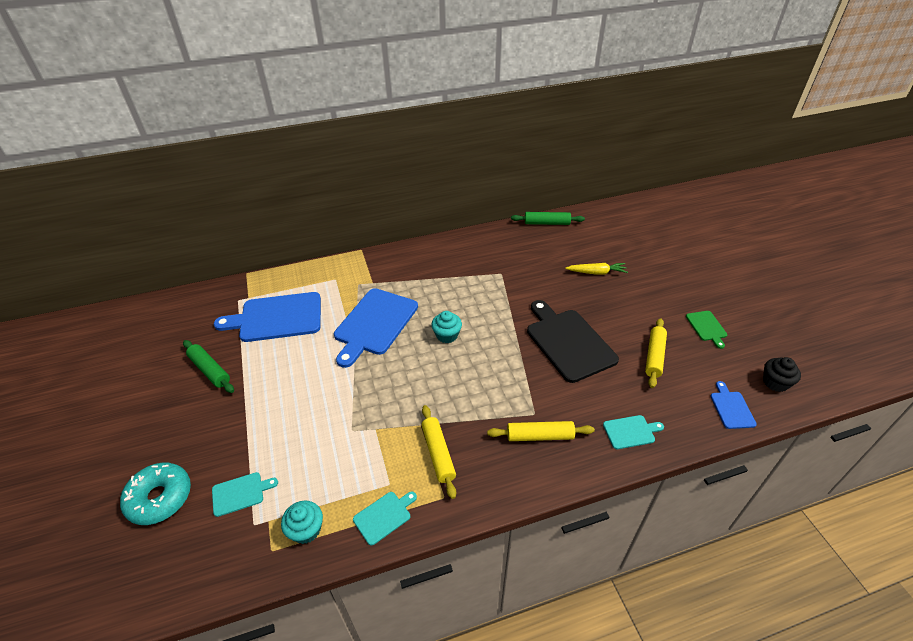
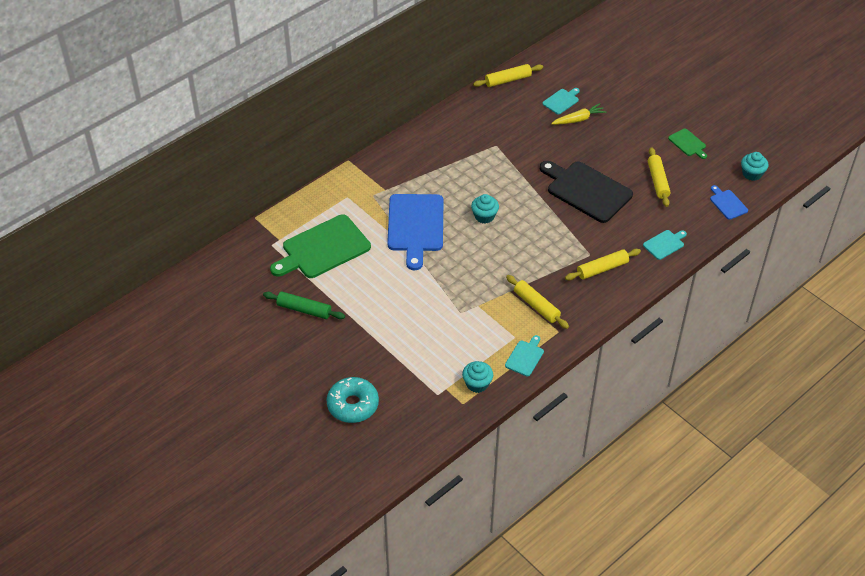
camera: 25 degrees left, 5 degrees up
(240, 493) = (411, 381): turquoise cutting board -> turquoise cutting board (561, 101)
(277, 317) = (323, 248): blue cutting board -> green cutting board
(547, 223) = (508, 80): green rolling pin -> yellow rolling pin
(775, 382) = (752, 174): black cupcake -> turquoise cupcake

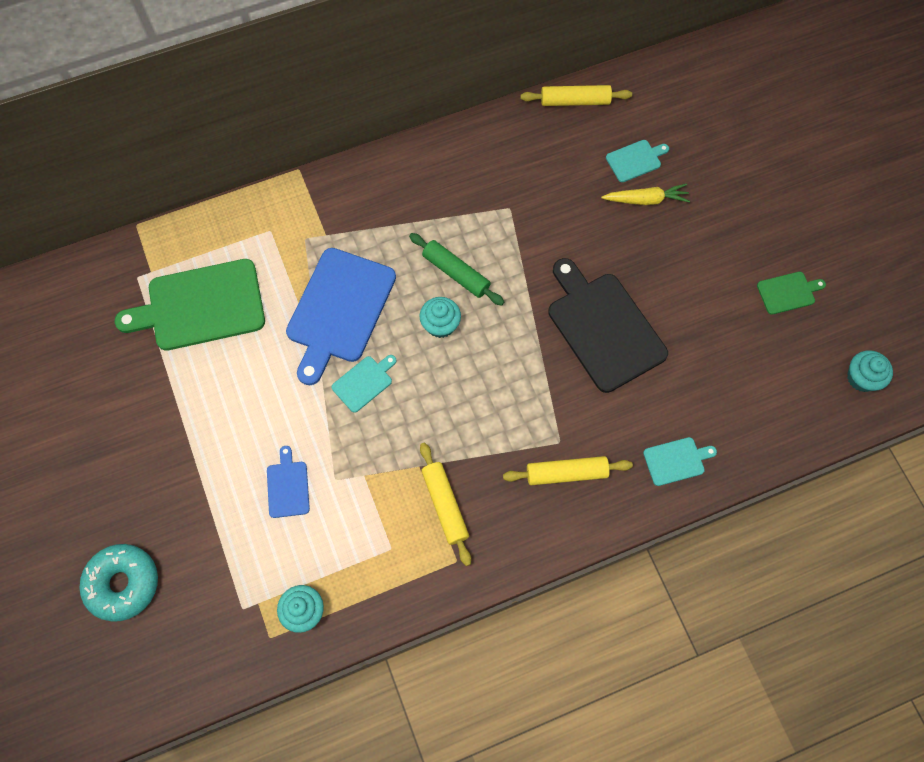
camera: 20 degrees right, 20 degrees up
(304, 310) = (131, 400): green rolling pin -> green rolling pin (456, 273)
(525, 357) = (390, 589): turquoise cutting board -> turquoise cutting board (364, 382)
(658, 181) = (714, 345): yellow rolling pin -> none
(688, 143) = (788, 292): green cutting board -> green cutting board turned 90 degrees counterclockwise
(727, 203) = (801, 419): blue cutting board -> blue cutting board (288, 486)

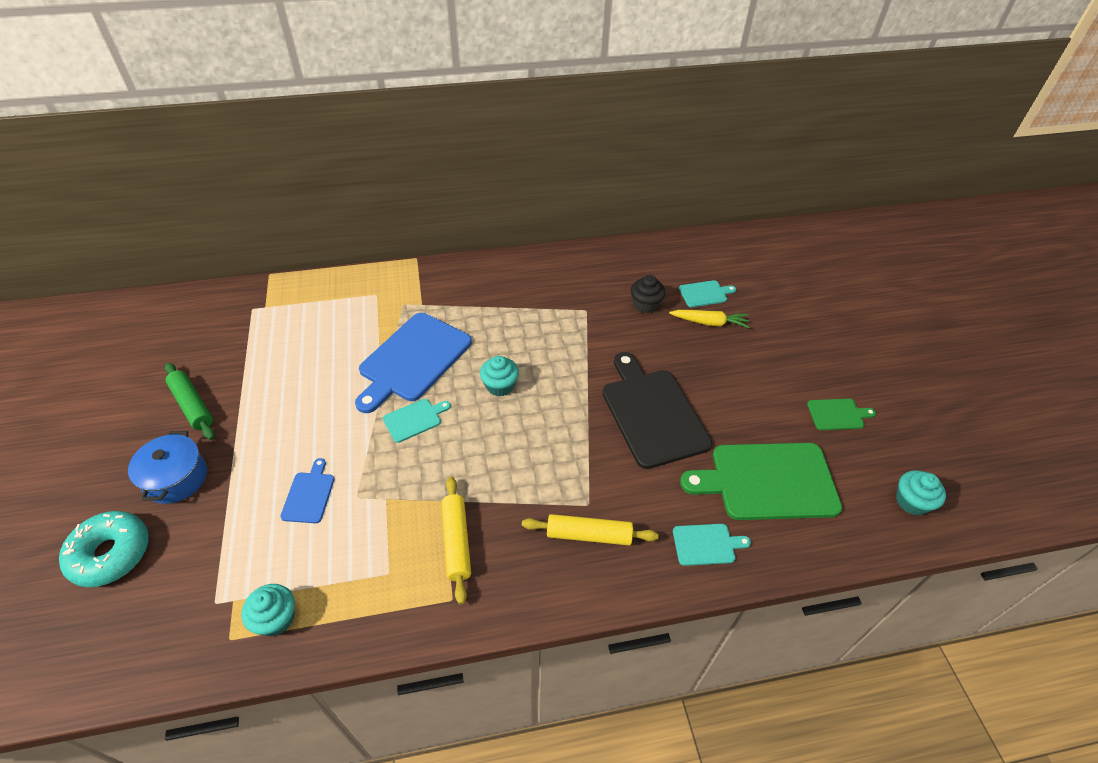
camera: 10 degrees right, 20 degrees down
(148, 495) = (176, 478): none -> blue pot
(200, 306) = (295, 337): green cutting board -> green cutting board (767, 481)
(456, 273) = (525, 349): green rolling pin -> green rolling pin (192, 405)
(573, 188) = (645, 304): none -> black cupcake
(575, 101) = (659, 248): yellow rolling pin -> none

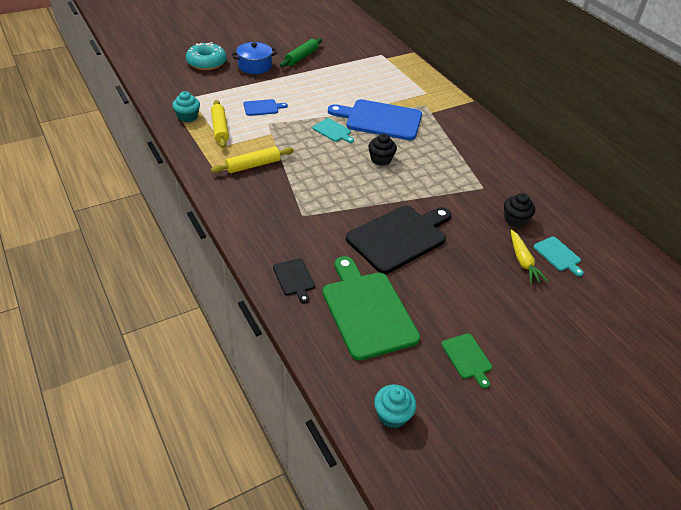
camera: 70 degrees right, 5 degrees down
(500, 385) = (381, 159): turquoise cupcake -> black cupcake
(589, 535) = (279, 219): yellow rolling pin -> yellow rolling pin (220, 128)
(706, 544) = (294, 278): turquoise cutting board -> black cutting board

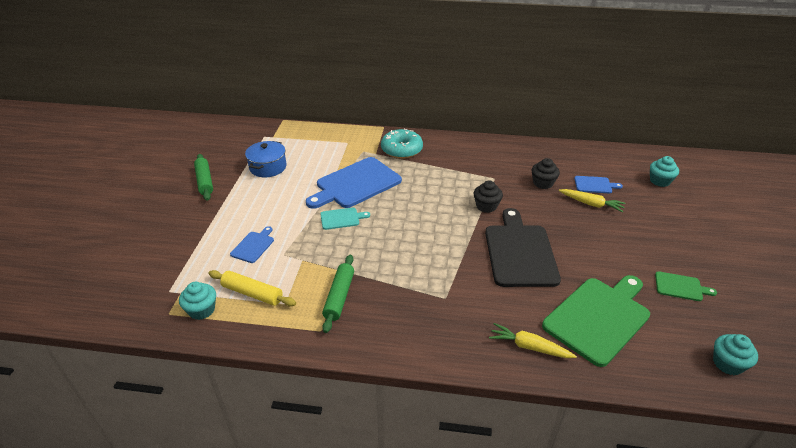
camera: 50 degrees left, 5 degrees down
(206, 63) = (122, 249): turquoise donut -> turquoise donut (401, 150)
(253, 165) = (339, 297): yellow rolling pin -> green rolling pin
(255, 66) = (177, 218): blue pot -> blue pot (268, 167)
(294, 278) = (529, 347): black cutting board -> yellow carrot
(367, 311) = (599, 317): green cutting board -> green cutting board turned 120 degrees clockwise
(381, 159) = (410, 211): black cupcake -> black cupcake (486, 206)
(558, 255) = (594, 185): turquoise cutting board -> blue cutting board
(630, 302) = (659, 181): none -> turquoise cupcake

